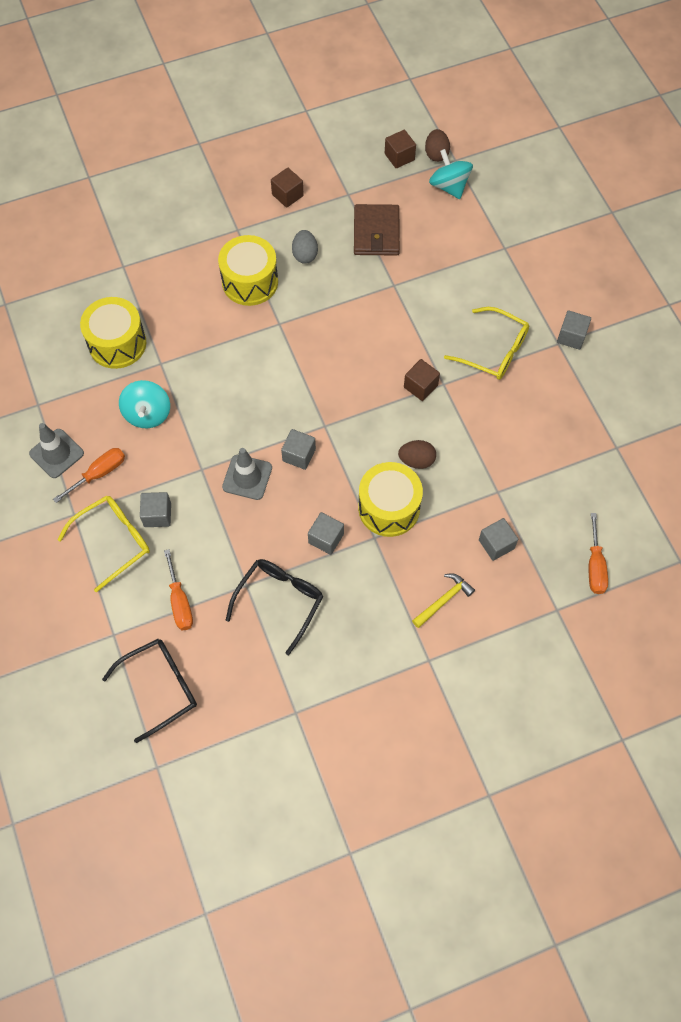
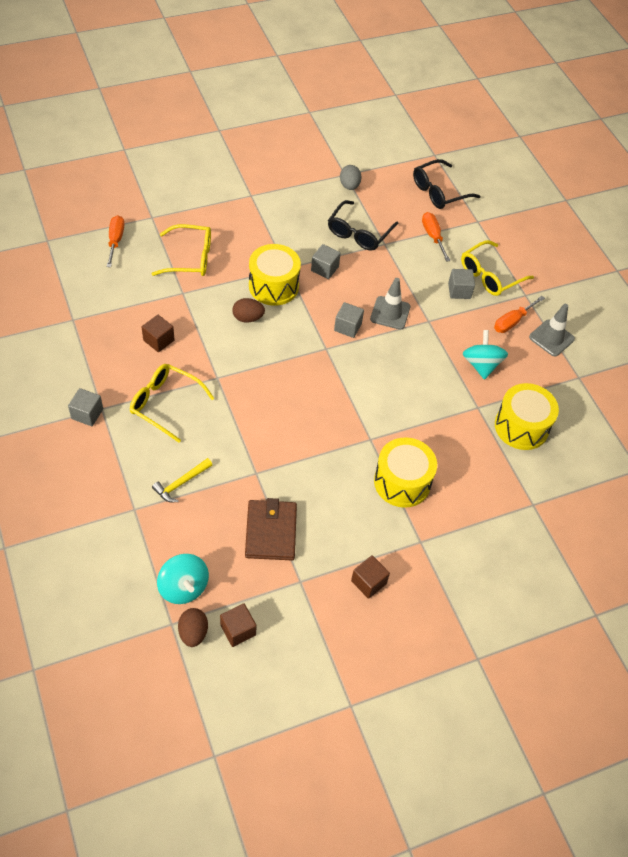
camera: 175 degrees right, 10 degrees down
(305, 255) = (347, 509): grey egg -> grey egg (349, 186)
(420, 386) = (238, 376): brown cube -> brown cube (158, 340)
(444, 600) = (236, 227): yellow hammer -> yellow hammer (181, 483)
(496, 544) = (190, 258): grey cube -> yellow glasses

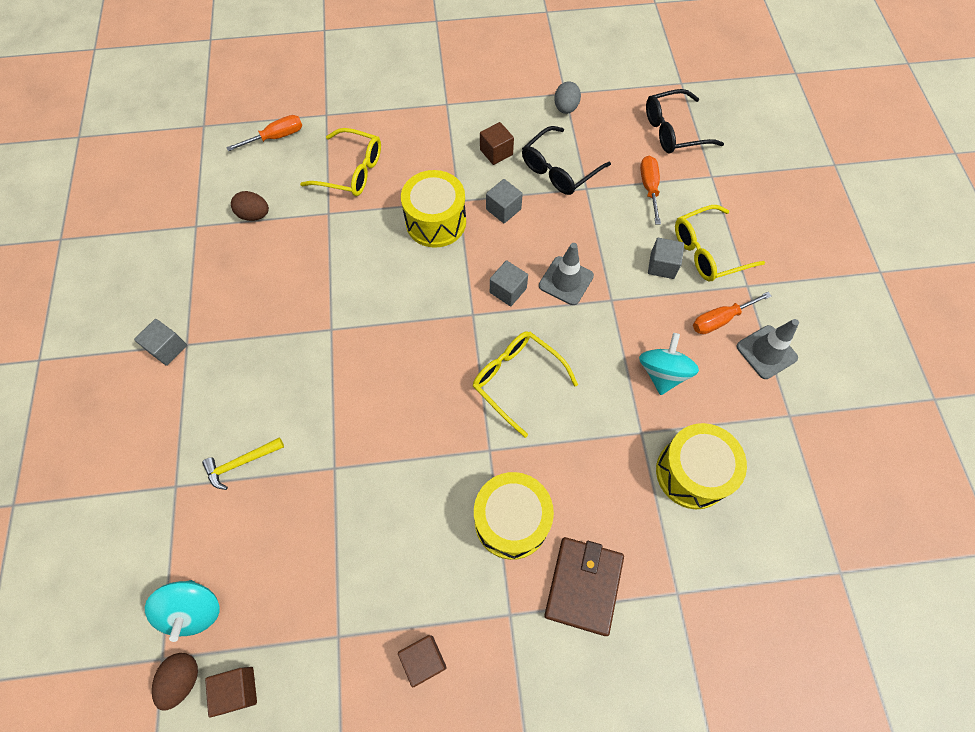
camera: 20 degrees right, 10 degrees up
(115, 241) = (276, 137): orange screwdriver -> orange screwdriver turned 45 degrees clockwise
(158, 340) = (280, 269): brown cube -> brown cube (496, 152)
(165, 404) = (259, 352): yellow glasses -> yellow glasses (517, 380)
(248, 318) = (392, 258): brown egg -> brown egg (254, 215)
(271, 532) = (324, 555): brown wallet -> brown wallet (583, 585)

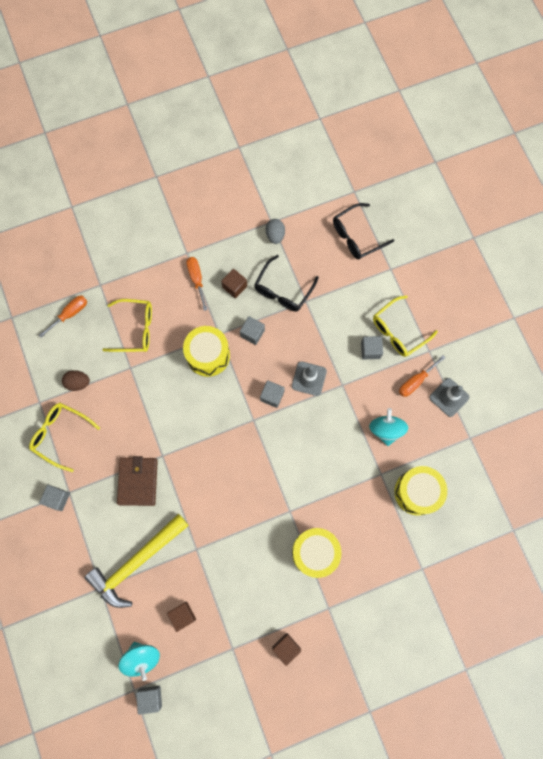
camera: 15 degrees left, 10 degrees up
(183, 679) = (151, 697): brown egg -> grey cube
(238, 690) = (185, 694): brown cube -> brown cube (182, 615)
(241, 463) = (136, 562): yellow hammer -> yellow hammer, size x2.17
(517, 380) = (294, 459): yellow glasses -> yellow glasses (60, 435)
(583, 585) = (367, 579): brown wallet -> brown wallet (138, 481)
(649, 188) = (349, 290): orange screwdriver -> orange screwdriver (196, 279)

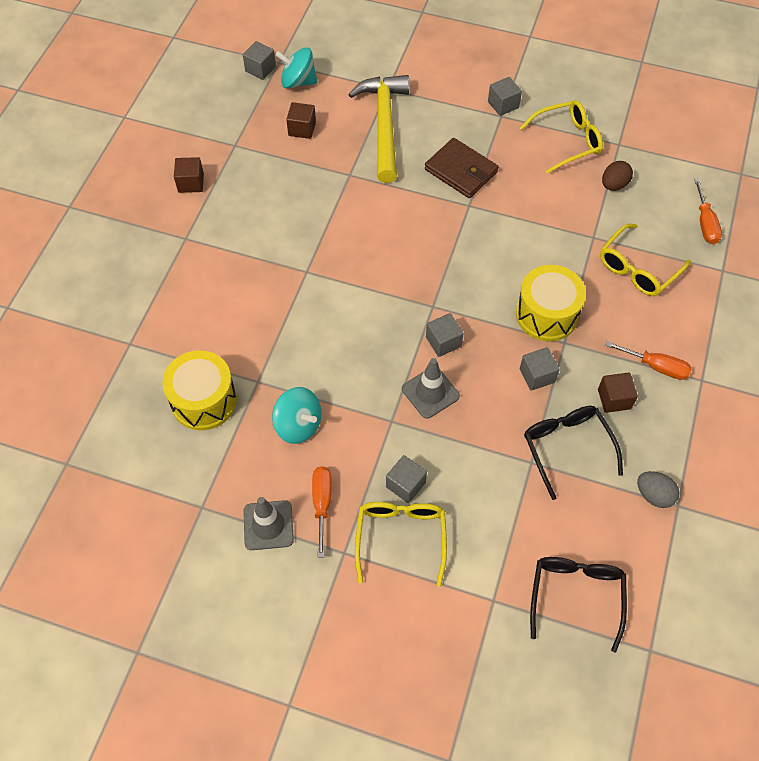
camera: 130 degrees right, 15 degrees down
(315, 552) = (245, 264): yellow drum -> none

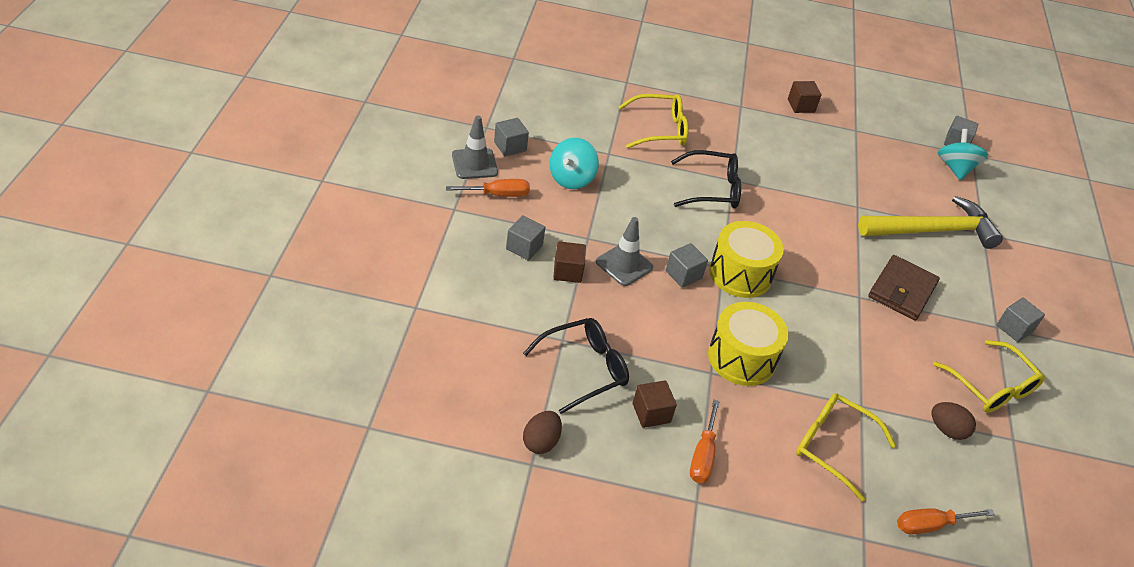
camera: 75 degrees right, 15 degrees down
(204, 400) = (583, 124): yellow drum -> yellow drum (740, 274)
(302, 129) = (897, 172): brown cube -> brown cube (567, 271)
(401, 537) = (472, 244): yellow glasses -> yellow glasses (660, 129)
(537, 375) = (663, 347): grey cube -> grey cube (510, 146)
(576, 596) = (423, 369): black glasses -> black glasses (712, 189)
(654, 495) = (541, 442): grey egg -> brown egg

